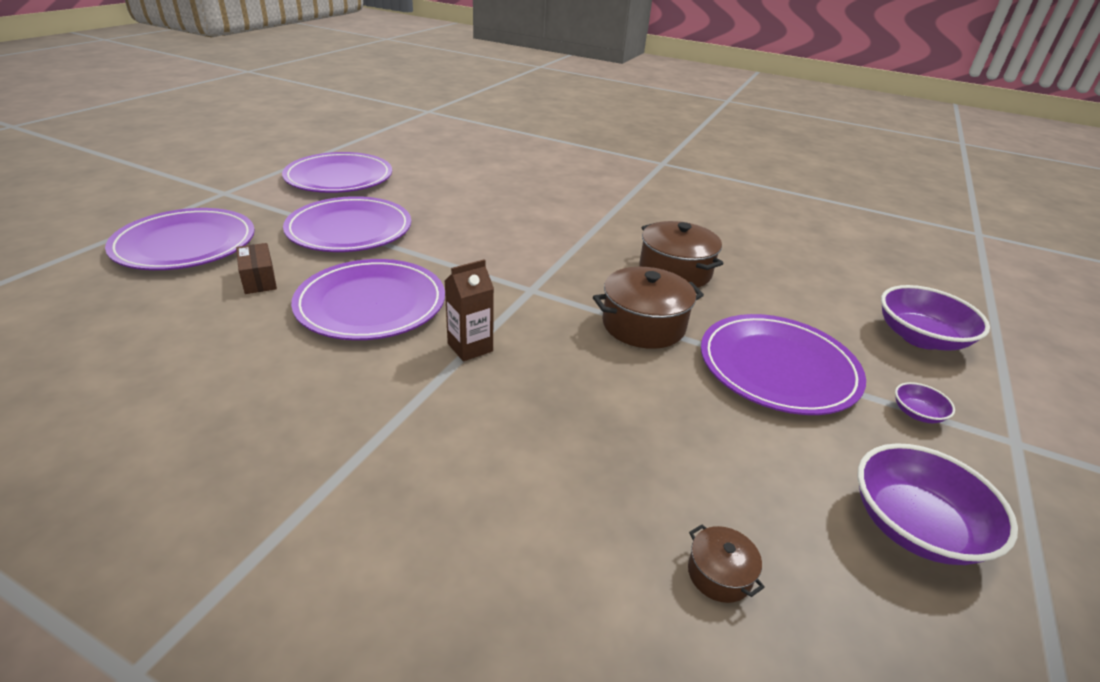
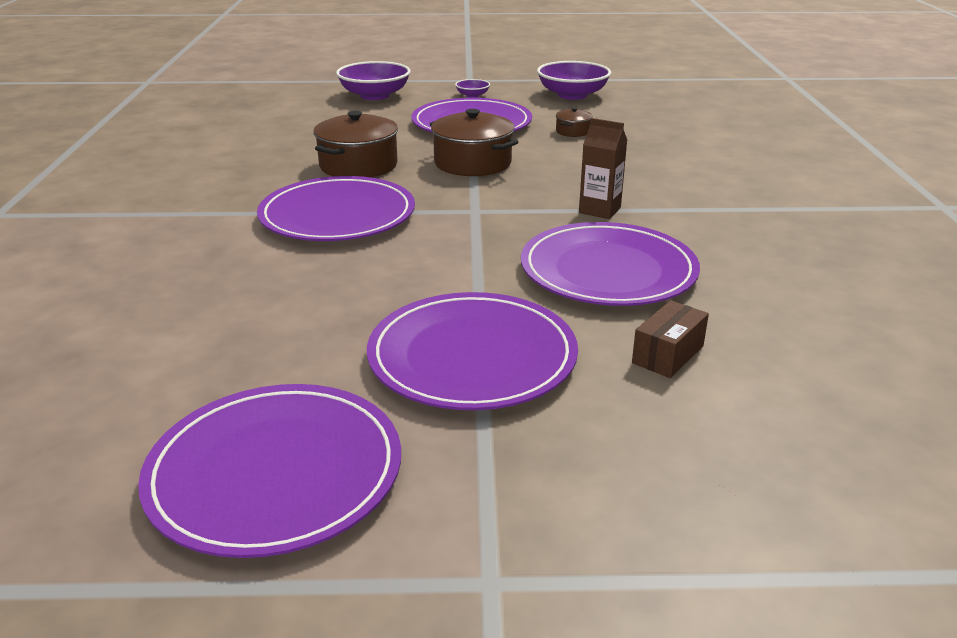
camera: 115 degrees left, 5 degrees down
(185, 244) = (692, 474): purple plate -> purple plate (337, 215)
(719, 574) = (668, 122): brown pot -> brown pot (573, 131)

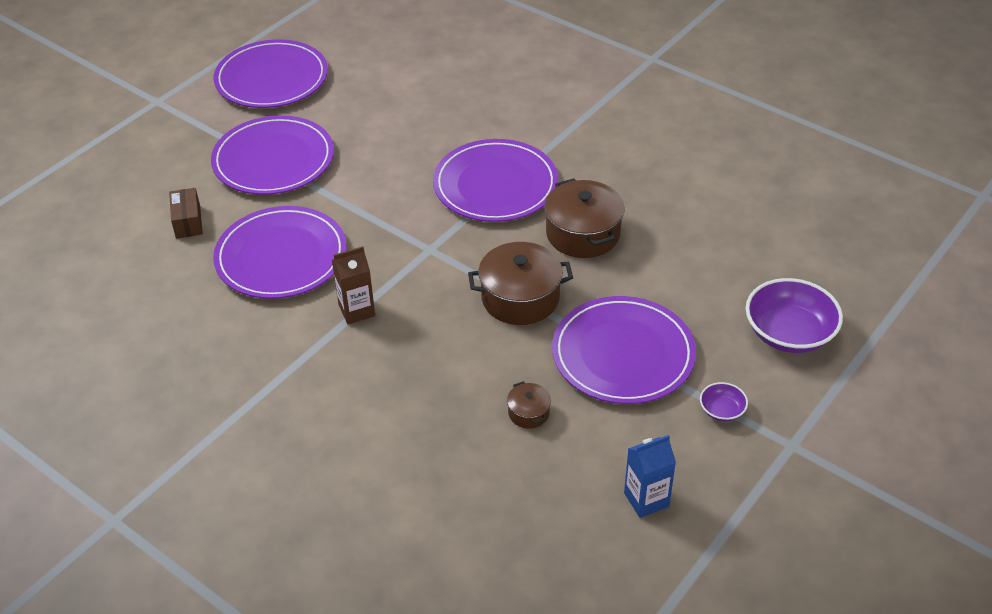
camera: 130 degrees right, 15 degrees up
(572, 95) = (646, 499): purple bowl -> blue carton

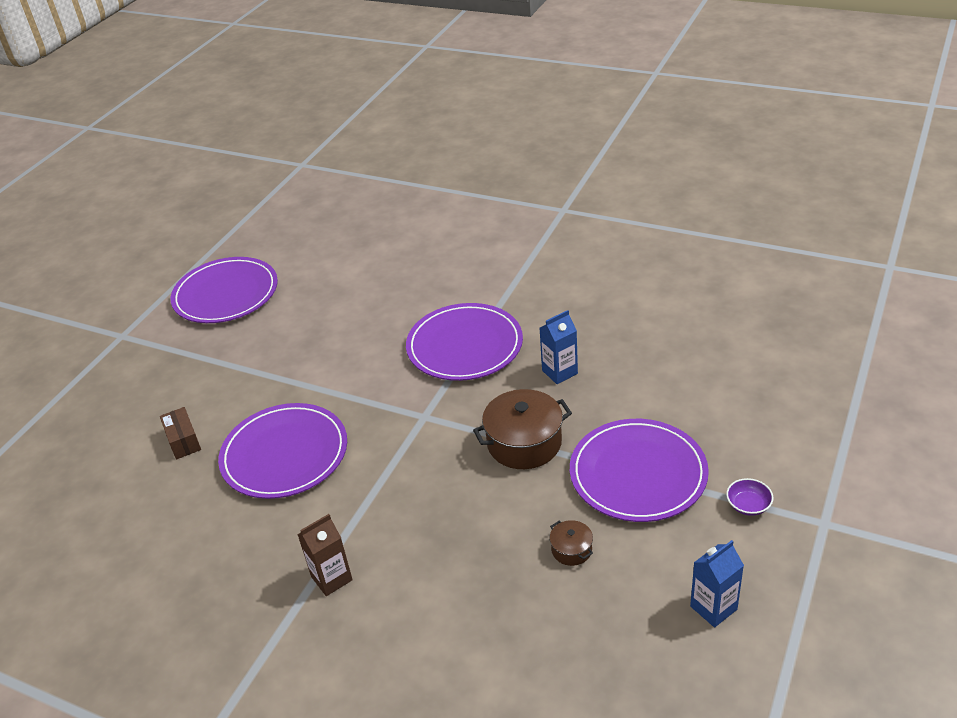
camera: 10 degrees left, 5 degrees down
(273, 160) = (249, 366): purple plate -> none
(357, 310) = (374, 489): brown carton -> brown carton (331, 578)
(583, 233) = (559, 372): brown pot -> blue carton
(789, 333) = (778, 421): purple bowl -> none

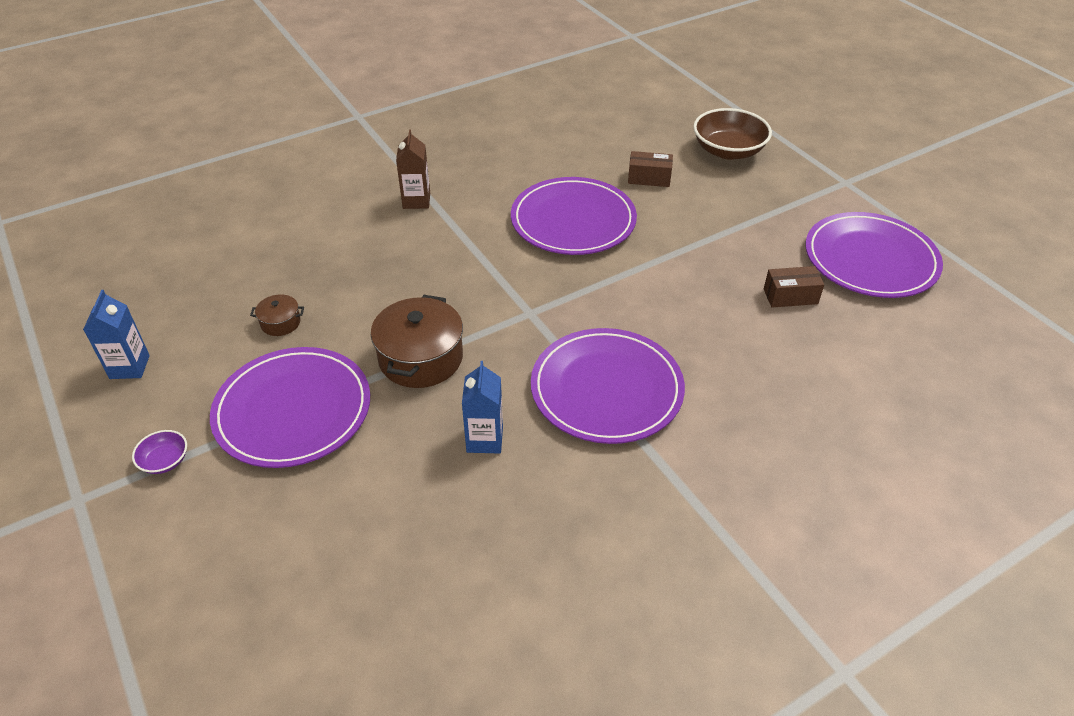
camera: 120 degrees right, 5 degrees up
(104, 414) = (728, 151): none -> brown bowl
(298, 311) = (790, 296): none -> brown box

